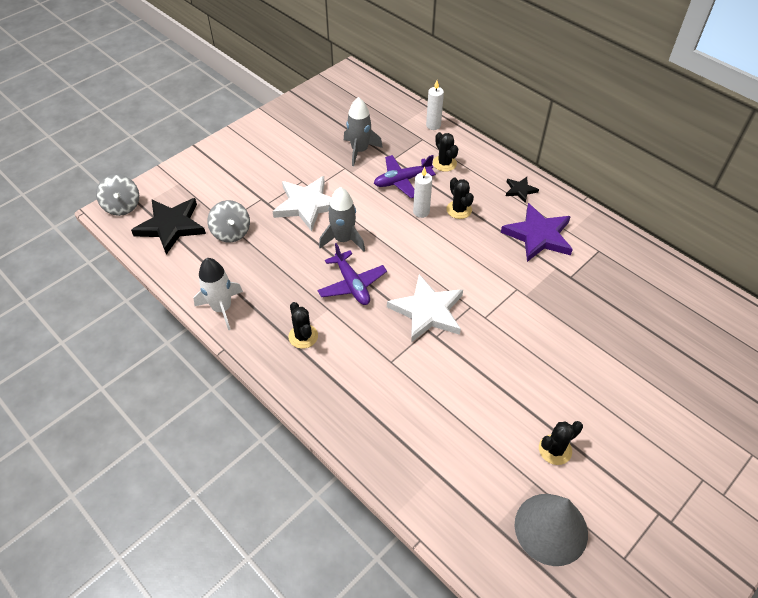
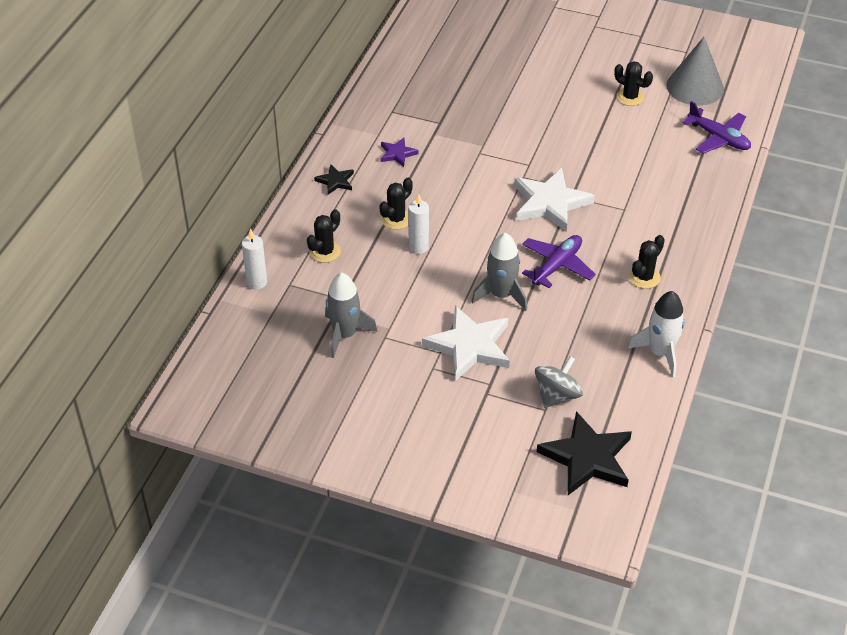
camera: 115 degrees left, 5 degrees down
(122, 206) = (591, 528): grey spinning top -> none
(402, 180) = (377, 278): purple plane -> purple plane (718, 138)
(538, 235) = (397, 154): purple star -> purple star, size x0.50

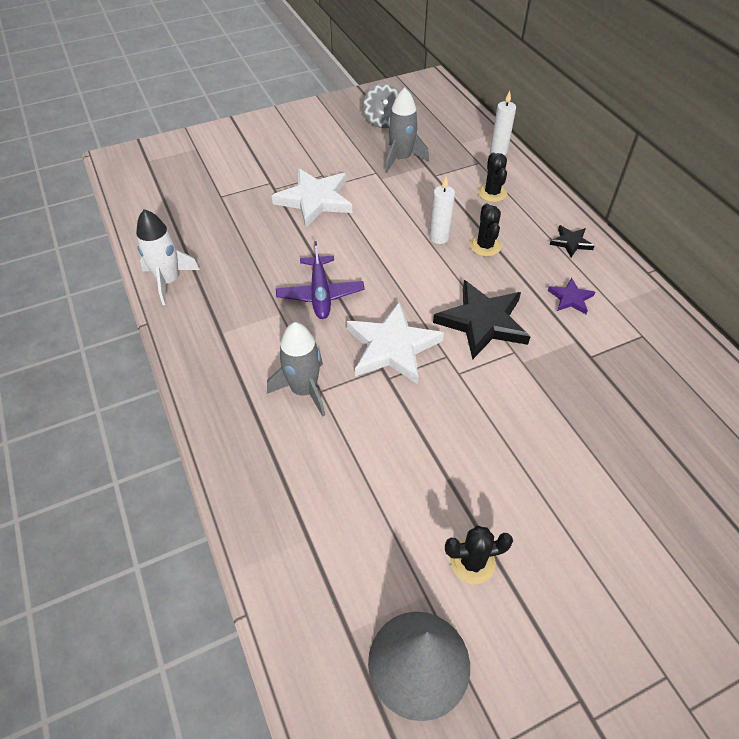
camera: 135 degrees right, 5 degrees up
(501, 295) = (335, 244): grey rocket -> grey rocket (303, 390)
(557, 395) = (221, 208): grey spinning top -> grey spinning top (383, 121)
(587, 458) = (164, 187): black star -> black star (482, 322)
(644, 277) = (237, 334): black cactus -> none
(718, 138) = (308, 581): purple plane -> none

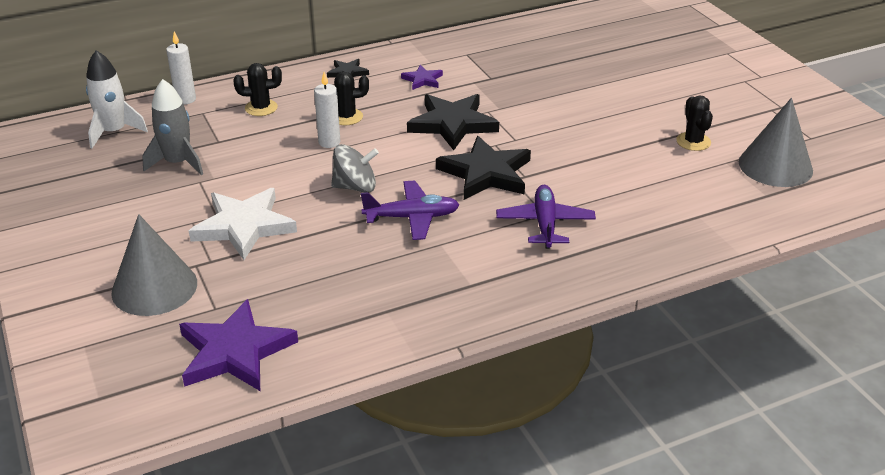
camera: 90 degrees left, 15 degrees down
(168, 281) = (384, 337): white rocket -> white rocket (114, 132)
(173, 209) = (235, 352): none -> purple star
(248, 167) = (154, 287): none -> grey cone
(303, 390) = (545, 224): grey rocket -> purple plane
(383, 121) = (86, 175): grey spinning top -> grey spinning top (355, 187)
(392, 347) = (486, 173): white star -> black star

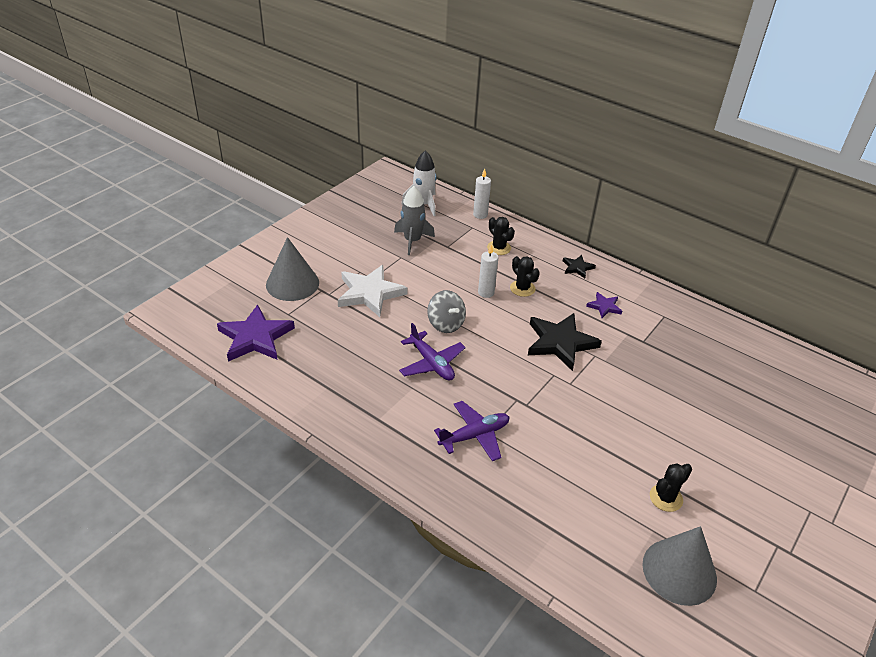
camera: 60 degrees right, 5 degrees up
(486, 173) = (513, 382): black star -> none

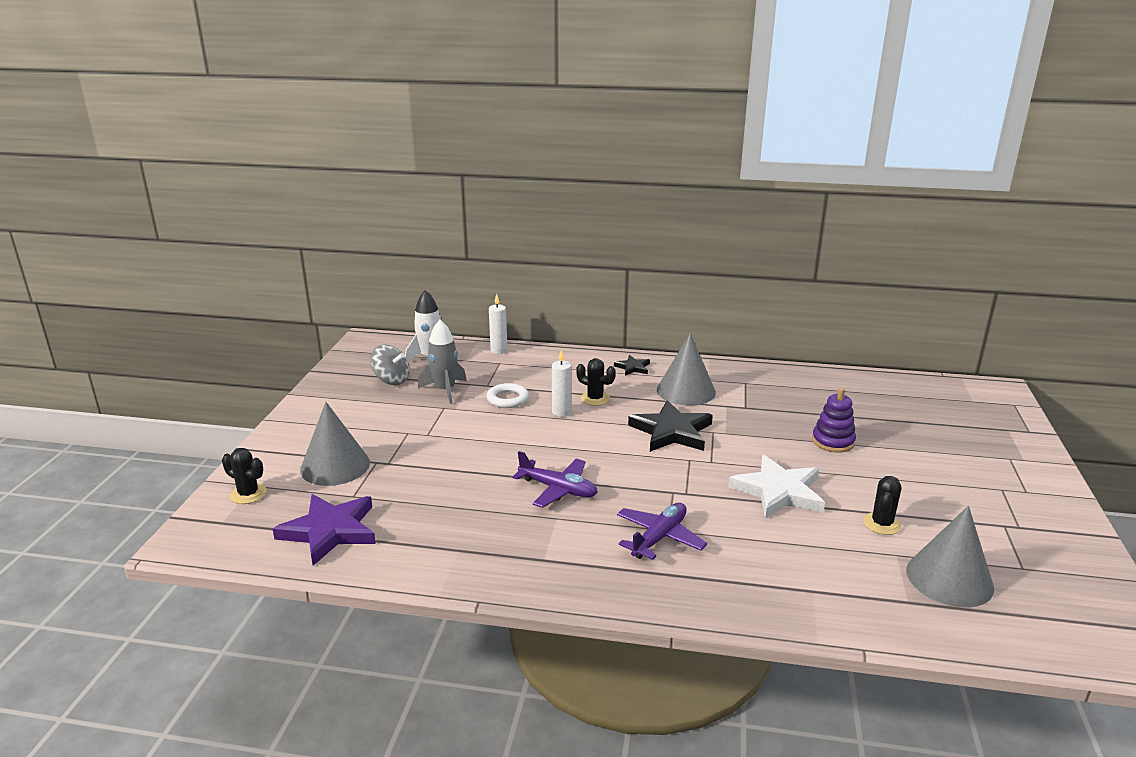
camera: 25 degrees left, 15 degrees down
(370, 293) = (436, 448): white star -> white star (778, 491)
(445, 324) = (543, 451): grey spinning top -> grey spinning top (391, 380)
(453, 265) = (507, 399): none -> white ring
(499, 248) = (542, 372): black cactus -> black cactus (248, 494)
(604, 306) = (686, 391): purple star -> grey cone
(692, 404) = (833, 441): none -> purple stacking toy

